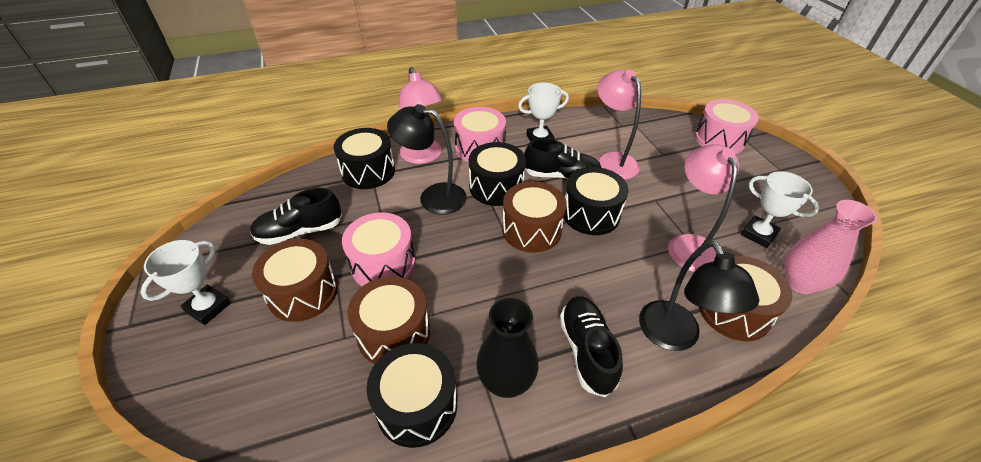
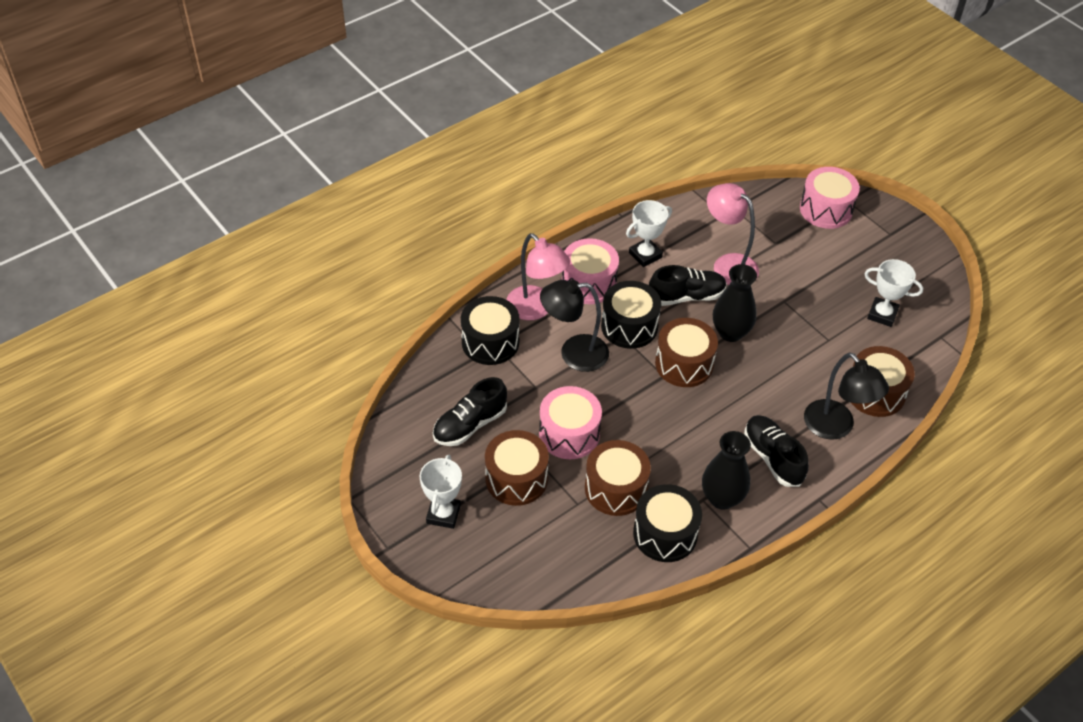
camera: 20 degrees left, 5 degrees up
(591, 214) = (730, 332): black drum -> black vase
(689, 244) = (826, 341): pink lamp -> none
(799, 283) = (922, 353): pink vase -> none

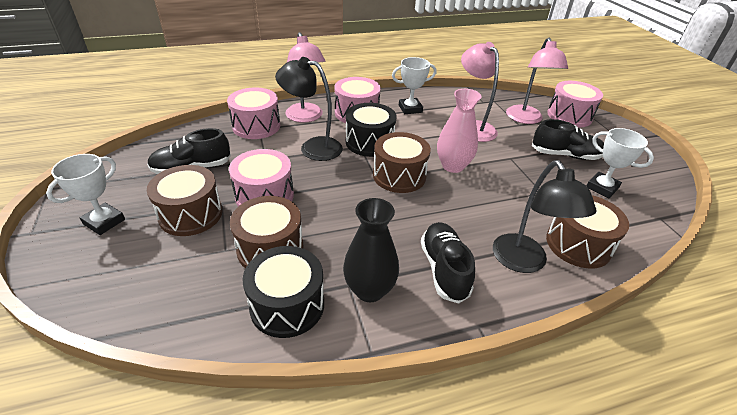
camera: 20 degrees right, 10 degrees down
(490, 342) = (256, 126): black drum -> pink drum
(686, 296) = (428, 137): black shoe -> black shoe (565, 155)
(730, 332) = (453, 166): black vase -> pink vase
(780, 231) = (525, 119): none -> pink lamp

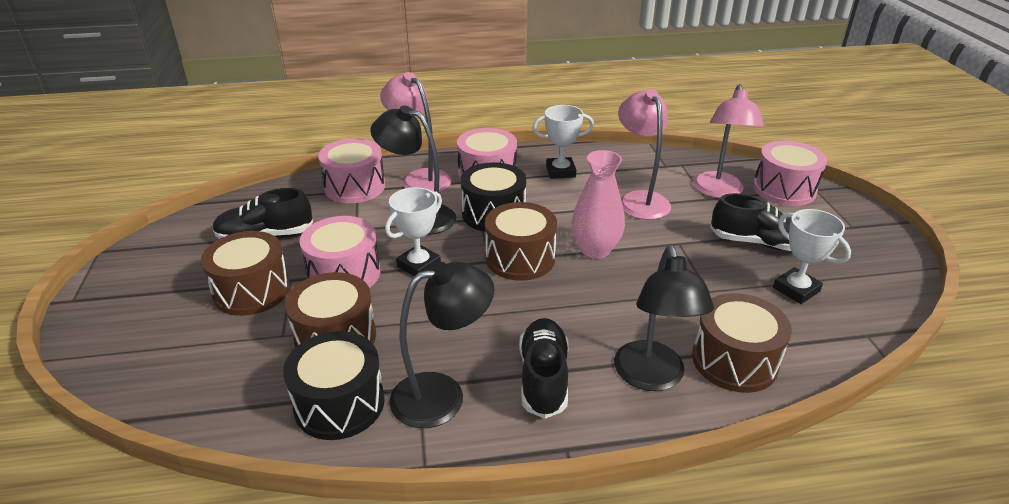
camera: 10 degrees right, 5 degrees down
(104, 222) = (153, 293): white trophy -> white trophy (419, 265)
(306, 117) = (420, 178): pink lamp -> pink lamp turned 150 degrees clockwise
(369, 290) = (442, 395): black vase -> black lamp

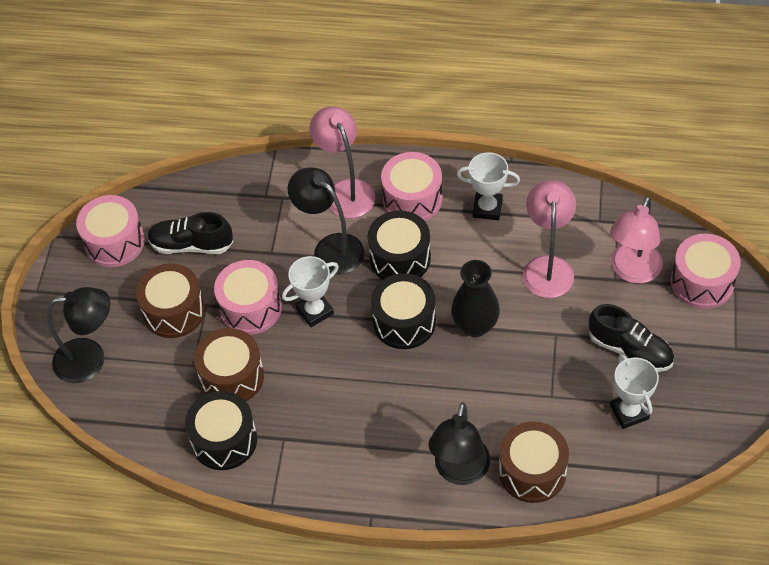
camera: 20 degrees right, 20 degrees up
(355, 187) = (281, 192): pink drum -> pink drum (114, 242)
(442, 395) = (299, 450): black lamp -> black lamp (90, 359)
(520, 258) = (404, 322): brown drum -> black drum
(543, 378) = (377, 452): black shoe -> none
(595, 250) = (475, 326): pink vase -> black vase

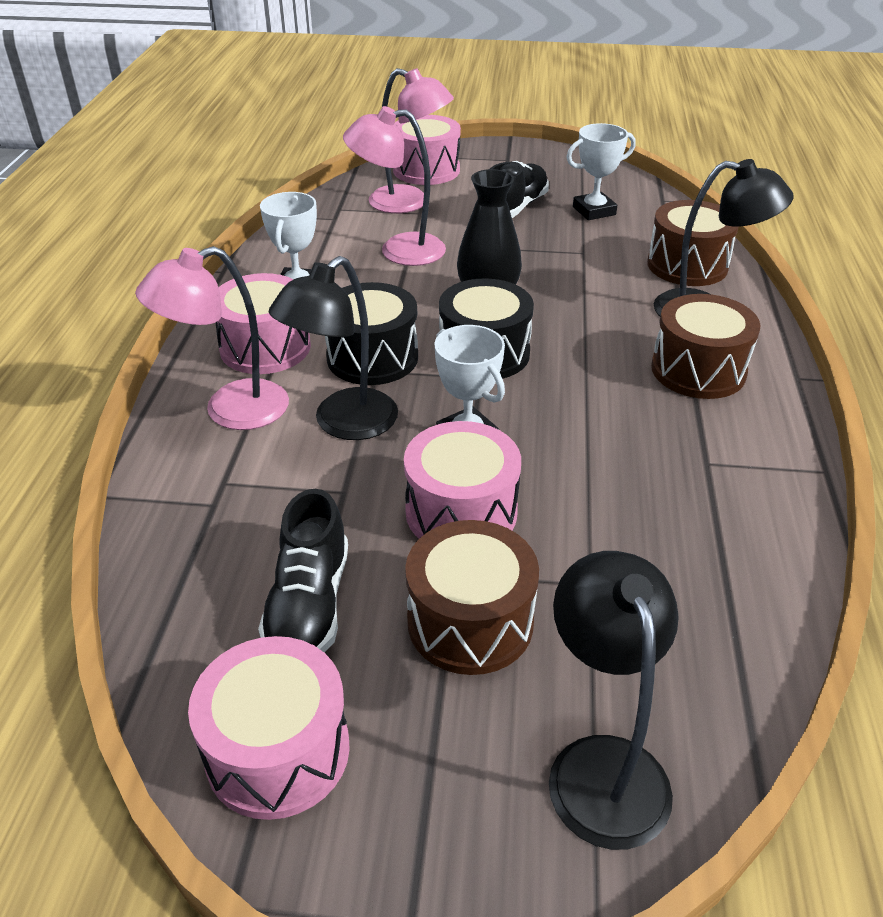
camera: 95 degrees left, 15 degrees down
(224, 440) = (732, 531): black drum -> none
(232, 377) = (606, 528): brown drum -> brown drum (698, 370)

